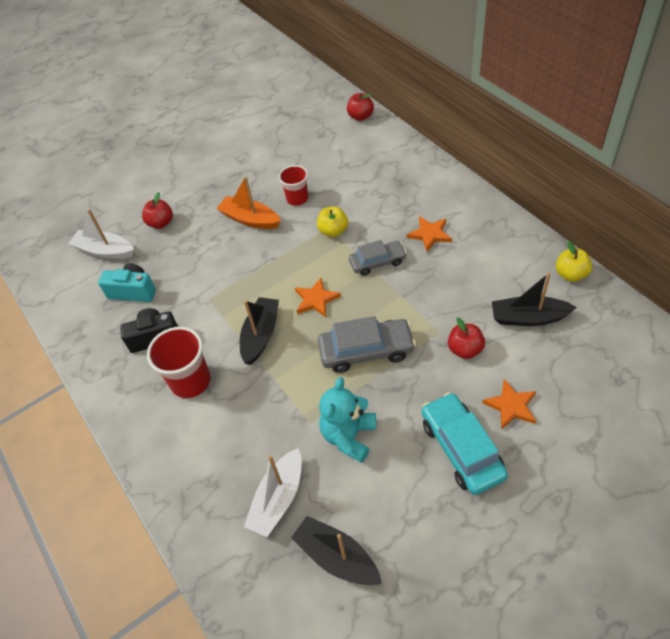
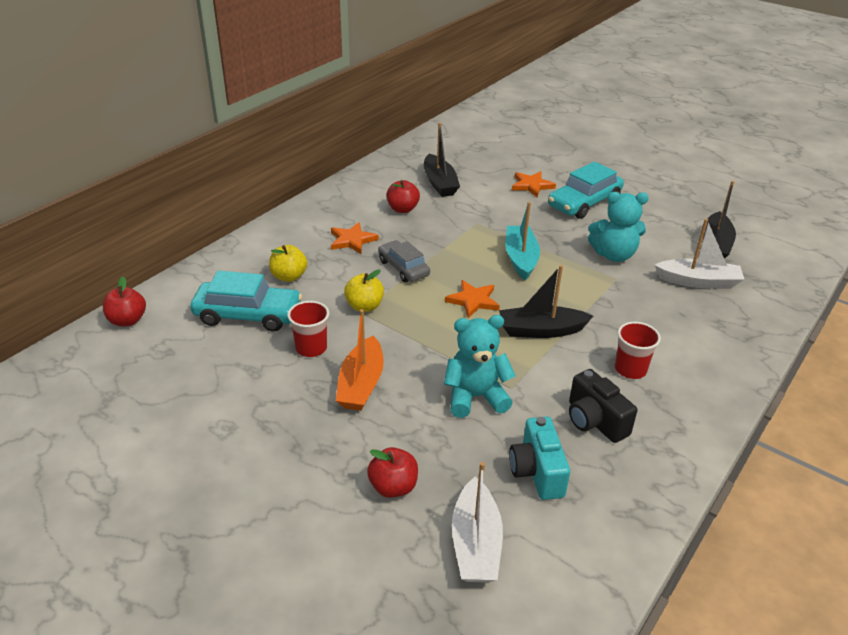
camera: 115 degrees left, 15 degrees down
(190, 381) = (630, 369): red cup -> red cup, size x0.65
(210, 276) = (475, 397): none -> turquoise teddy bear
(346, 170) = (248, 315): none -> turquoise car
(366, 351) = (520, 259): grey car -> turquoise boat
(465, 349) = (489, 209): red apple -> red apple (402, 209)
(570, 274) = (382, 167): yellow apple -> yellow apple (289, 276)

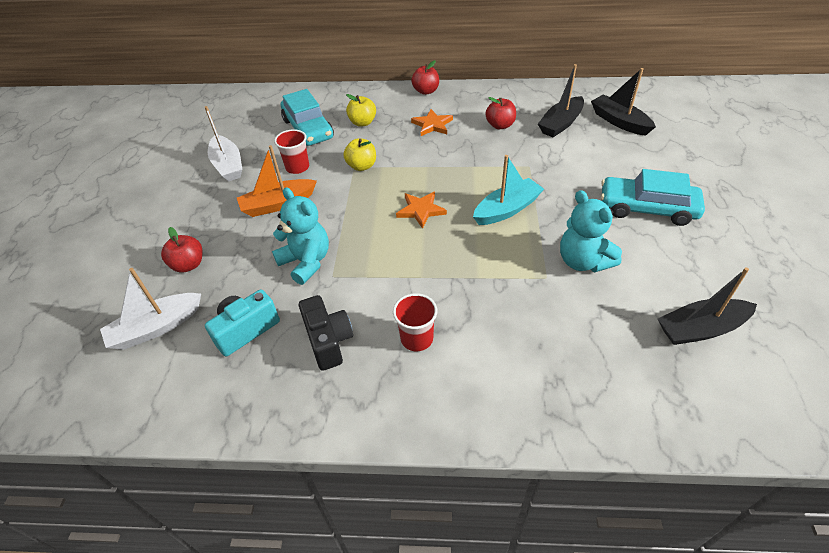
camera: 60 degrees right, 10 degrees up
(127, 320) = (265, 96): red apple -> red apple (426, 91)
(403, 268) = (425, 161): grey car -> none
(531, 185) = (629, 168): orange star -> none
(541, 330) = (419, 262): black boat -> black boat (619, 122)
(594, 421) = (328, 341): black camera -> black camera turned 135 degrees clockwise
(698, 281) = (611, 339): white boat -> white boat (228, 165)

